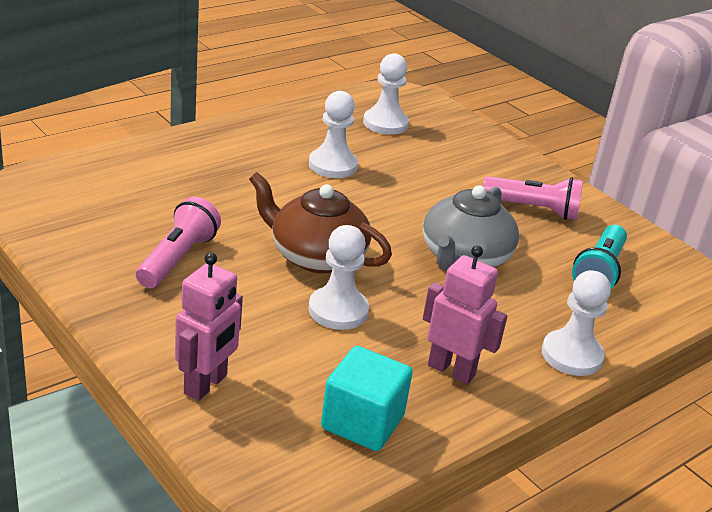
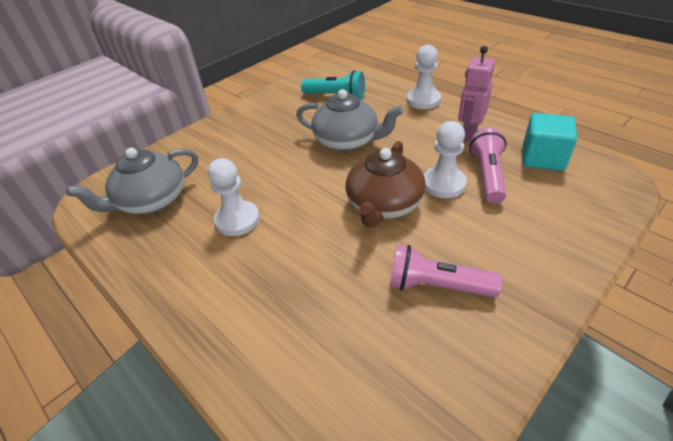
camera: 90 degrees left, 10 degrees up
(206, 385) = (573, 228): pink robot -> none
(385, 123) = (151, 201): white pawn -> grey teapot
(533, 209) = (273, 120): pink flashlight -> pink flashlight (487, 175)

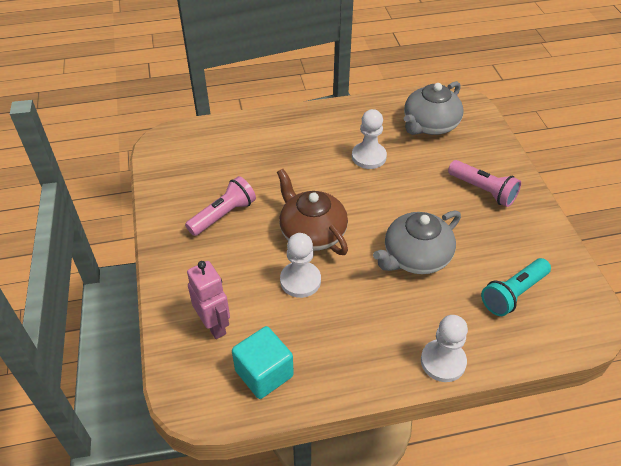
camera: 120 degrees right, 5 degrees up
(151, 201) = (430, 125): grey teapot -> grey teapot turned 135 degrees counterclockwise
(469, 134) = (347, 350): pink robot -> pink robot (214, 325)
(487, 175) = (282, 315): pink flashlight -> pink flashlight (483, 190)

